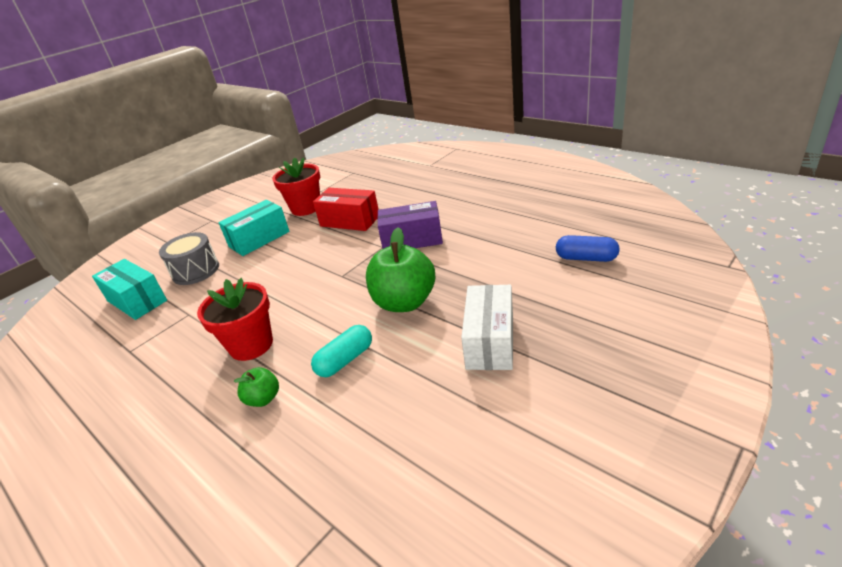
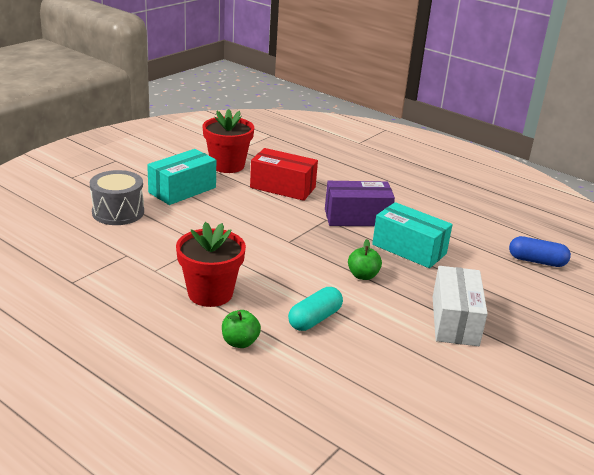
camera: 10 degrees left, 5 degrees down
(137, 301) = (59, 233): turquoise box -> turquoise box (409, 249)
(404, 302) = (363, 276): green apple -> green apple, size x0.49

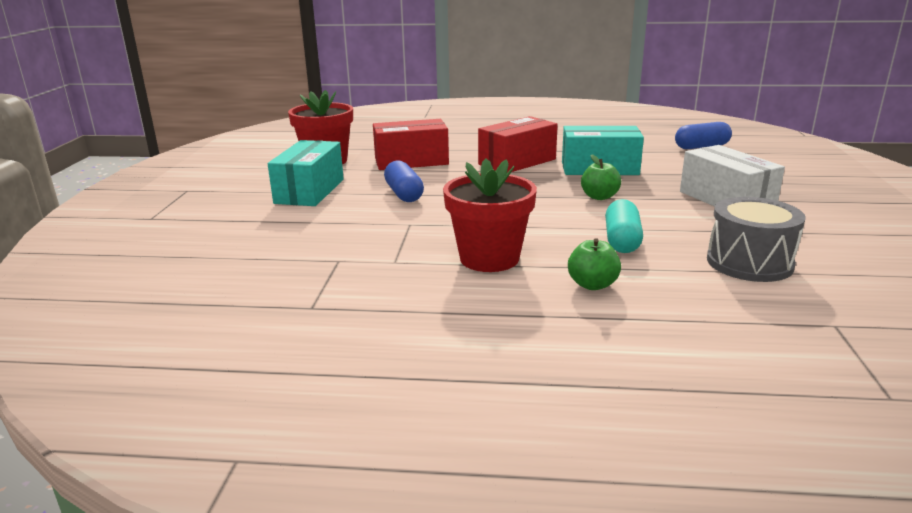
camera: 30 degrees left, 5 degrees down
(118, 212) = (264, 229): grey drum -> grey drum (749, 262)
(235, 217) = (404, 194): none -> blue capsule
(357, 217) = (517, 162): purple box -> red box

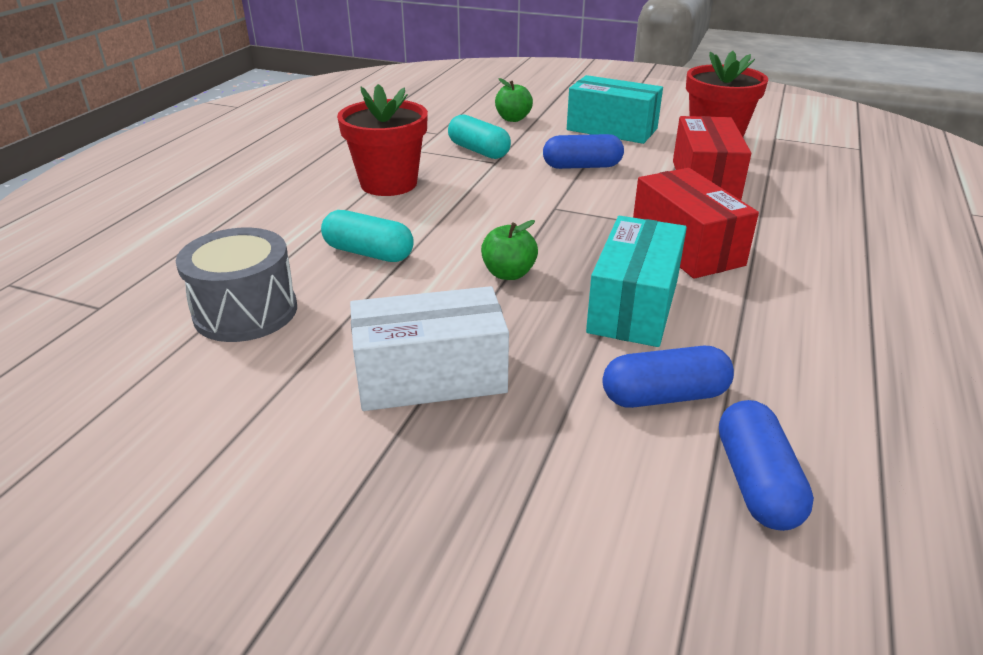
camera: 105 degrees right, 10 degrees up
(385, 233) = (479, 151): none -> turquoise capsule
(592, 285) = (296, 215): green apple -> green apple (513, 119)
(669, 160) = (664, 396): none -> blue capsule

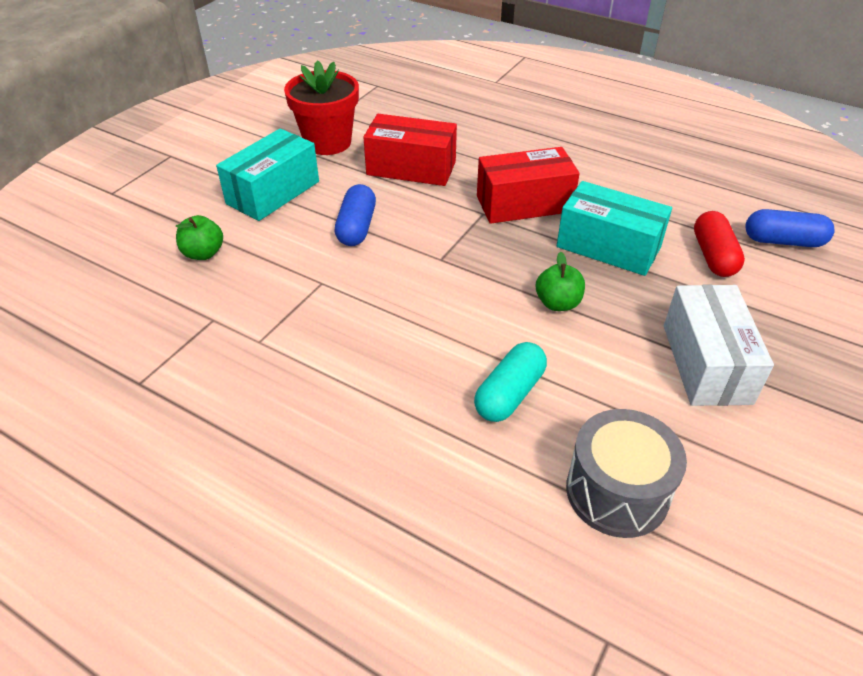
camera: 80 degrees left, 10 degrees up
(388, 183) = (348, 371): red flower pot -> none
(479, 151) = (286, 291): turquoise capsule -> none
(664, 396) = (713, 256): blue capsule -> red capsule

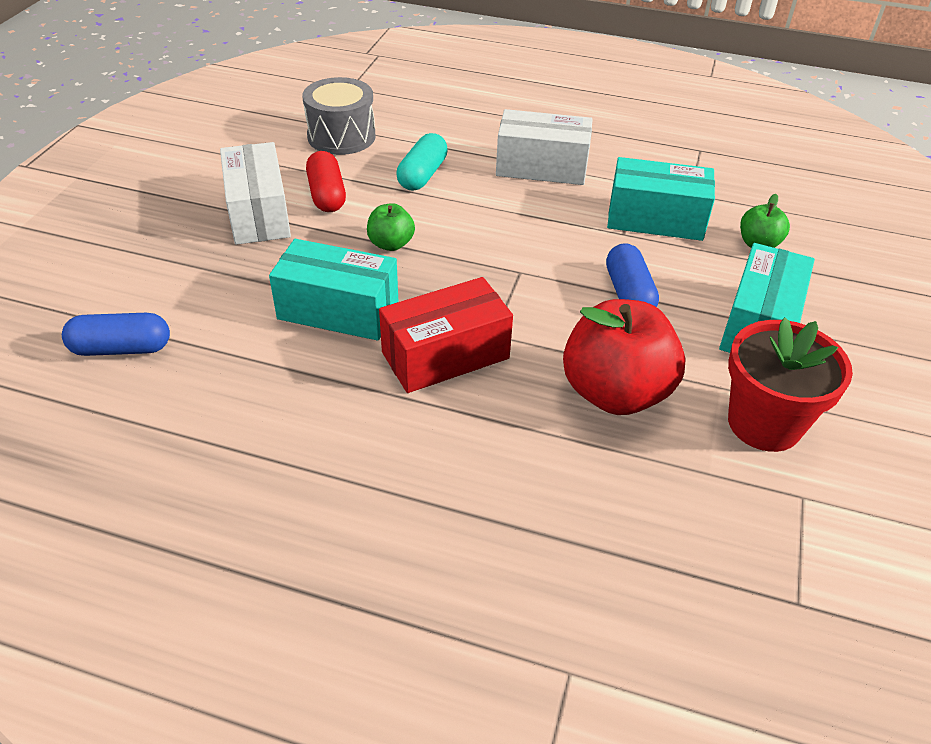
camera: 165 degrees right, 0 degrees up
(277, 293) = (655, 219): none -> turquoise box
(356, 384) = (541, 167): none -> white box
(411, 168) = (615, 392): red box -> red apple
(713, 256) = (217, 316): red capsule -> red capsule (327, 195)

